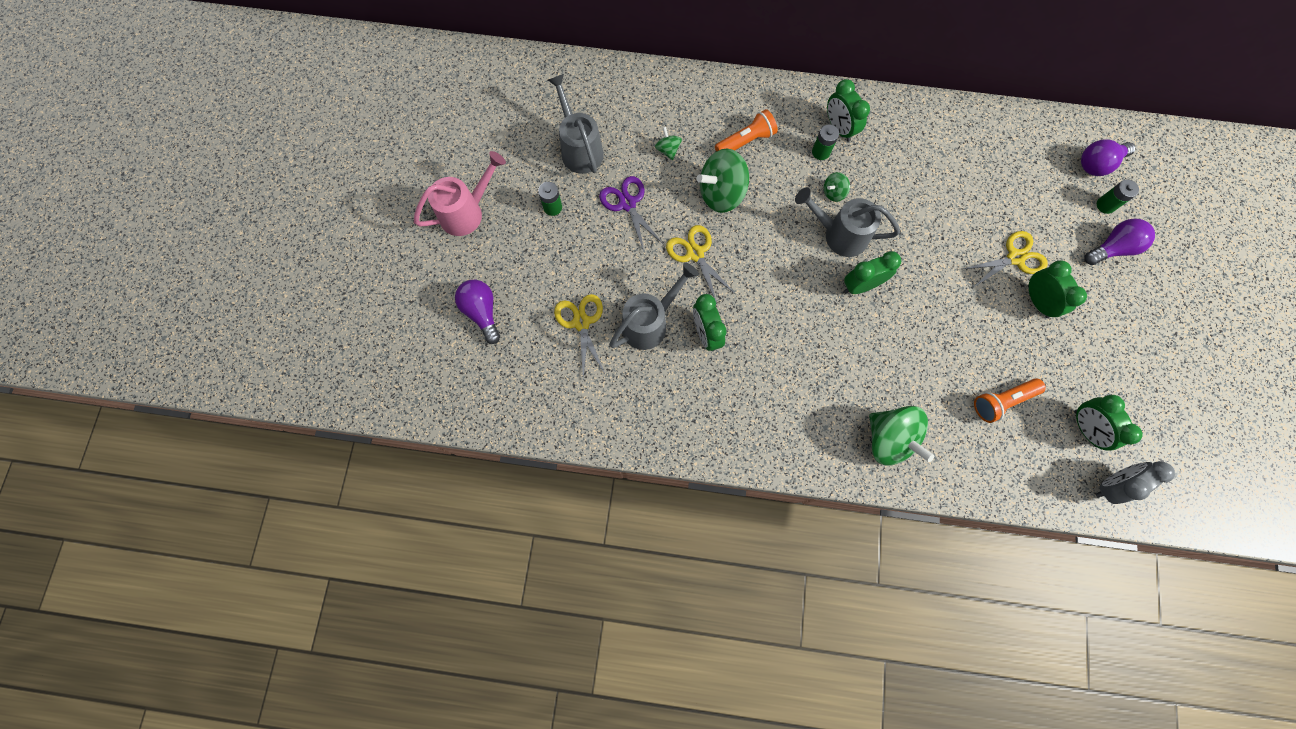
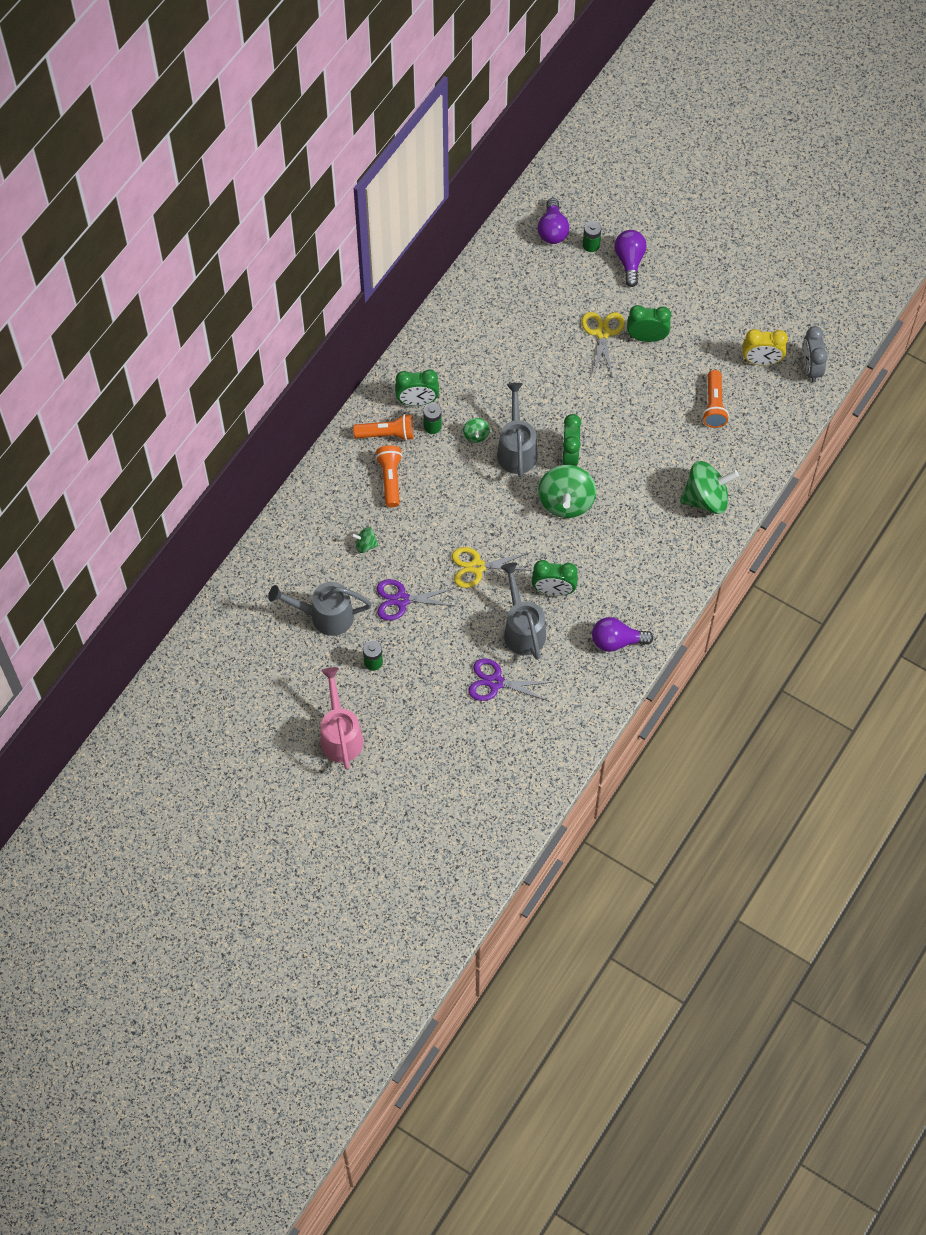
camera: 65 degrees left, 10 degrees down
(482, 312) = (446, 758): purple light bulb -> purple light bulb (616, 641)
(581, 322) = (495, 682): yellow scissors -> purple scissors
(721, 193) = (431, 521): green spinning top -> green spinning top (566, 502)
(790, 118) = (387, 434): none -> orange flashlight
(839, 234) = (516, 449): grey watering can -> grey watering can turned 135 degrees clockwise
(1085, 428) = (761, 361): green clock -> yellow clock

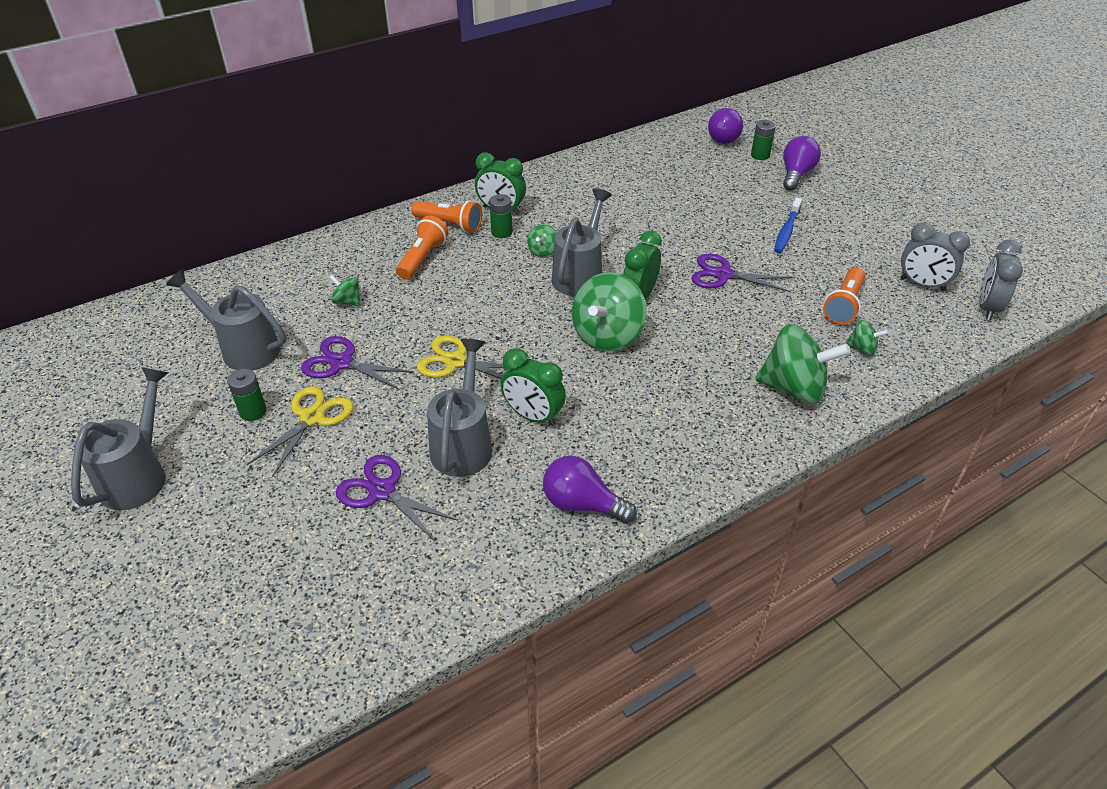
camera: 25 degrees right, 20 degrees down
(340, 735) = (138, 475): pink watering can -> grey watering can
(602, 333) = (737, 215): yellow scissors -> yellow scissors (312, 418)
(619, 407) = (723, 275): none -> purple scissors
(647, 337) = (786, 231): green clock -> blue toothbrush
(738, 444) = (862, 348): none -> green spinning top
(761, 361) = (922, 285): yellow clock -> grey clock

